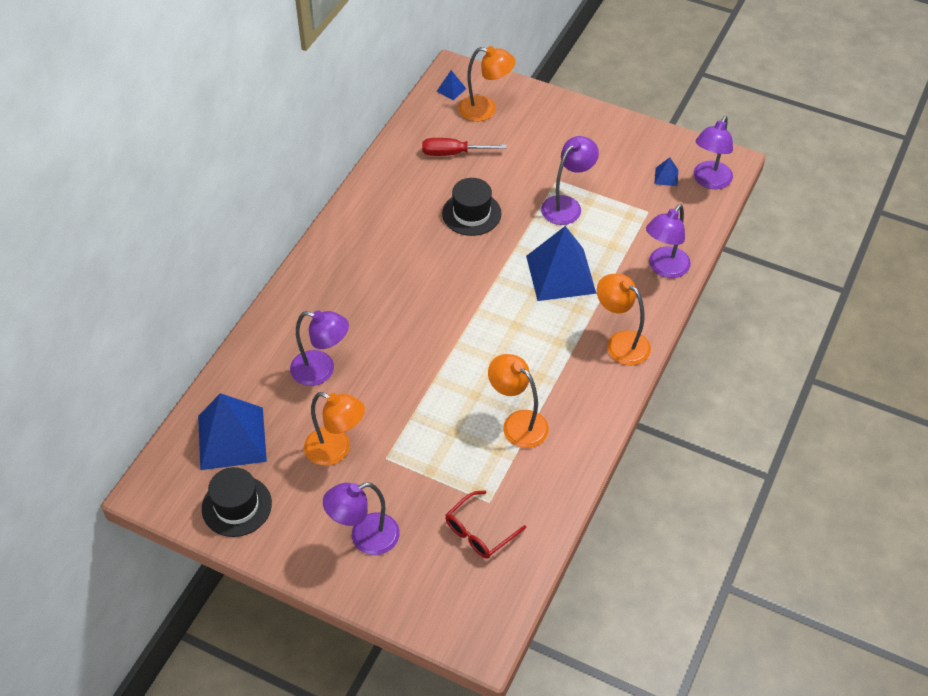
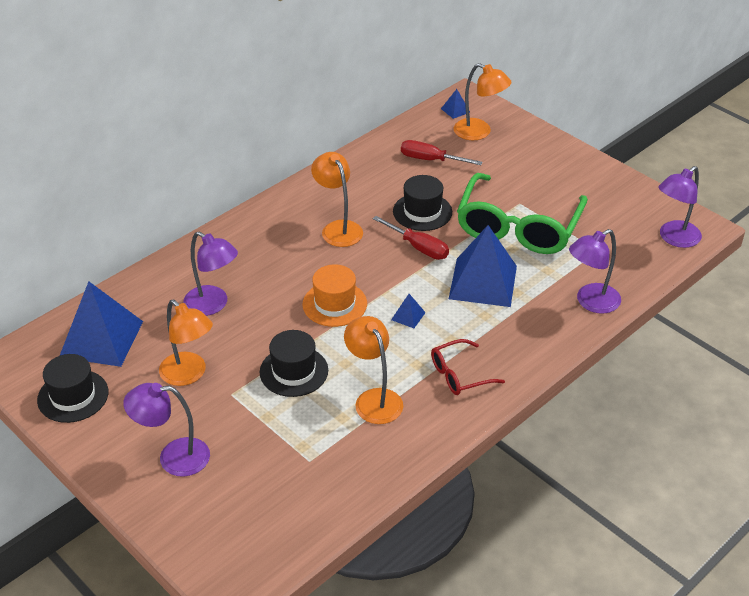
camera: 20 degrees right, 10 degrees down
(432, 417) = (294, 371): none -> black hat
(436, 336) = (334, 304): none -> orange hat
(480, 531) = (286, 484): red glasses -> red glasses (460, 374)
(486, 254) = (419, 248): none -> red screwdriver
(567, 205) = (518, 226): purple lamp -> green glasses
(620, 342) = (513, 356): orange lamp -> orange lamp (338, 228)
(666, 177) = (631, 225): blue pyramid -> blue pyramid (408, 316)

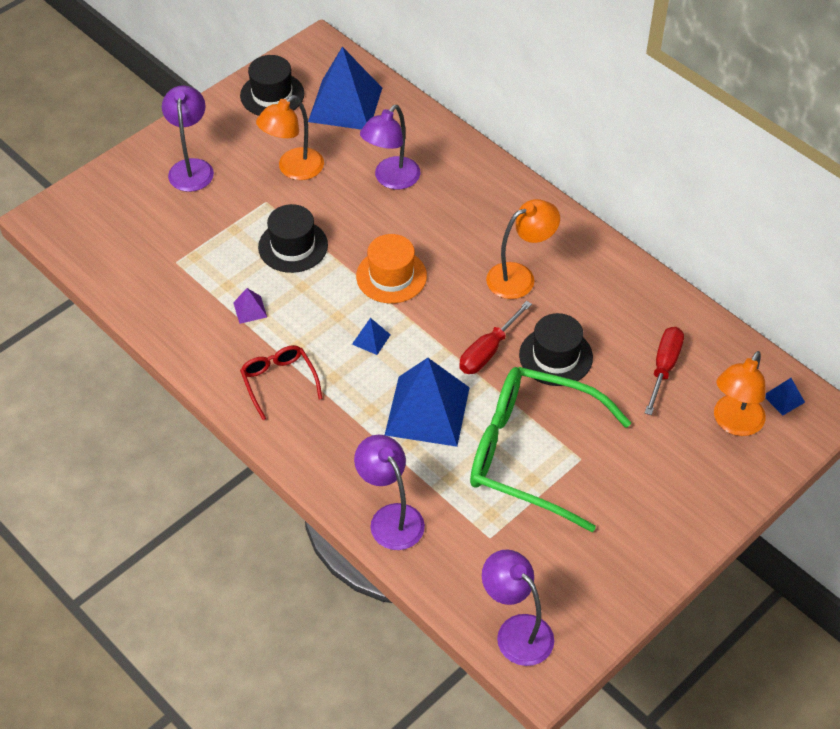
camera: 90 degrees right, 10 degrees up
(374, 399) = (250, 309): orange lamp -> purple pyramid

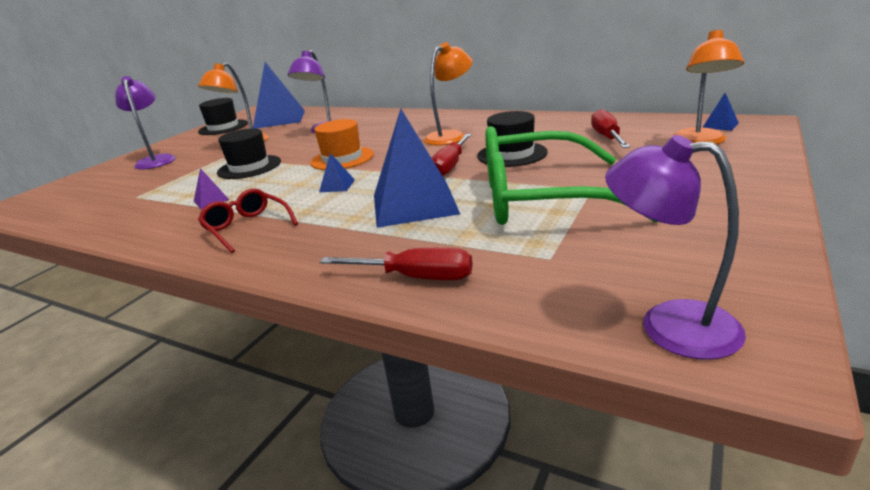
camera: 15 degrees left, 25 degrees down
(390, 518) = (416, 277): purple lamp -> red screwdriver

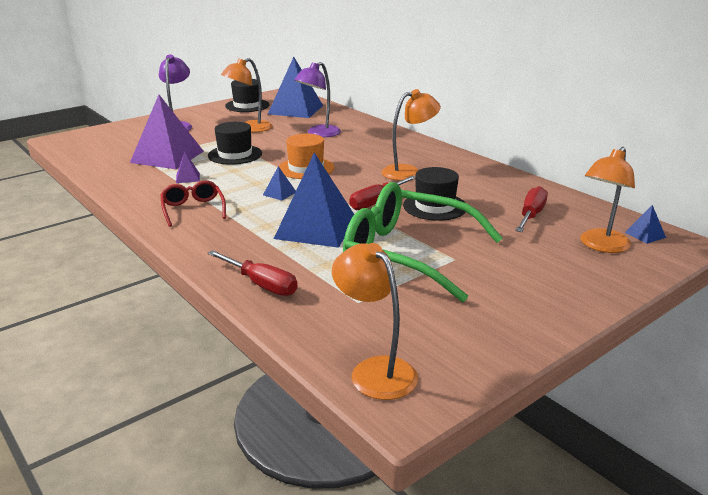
camera: 20 degrees right, 0 degrees up
(167, 188) = (167, 157): none -> purple pyramid
(669, 324) = (375, 370): purple lamp -> orange lamp

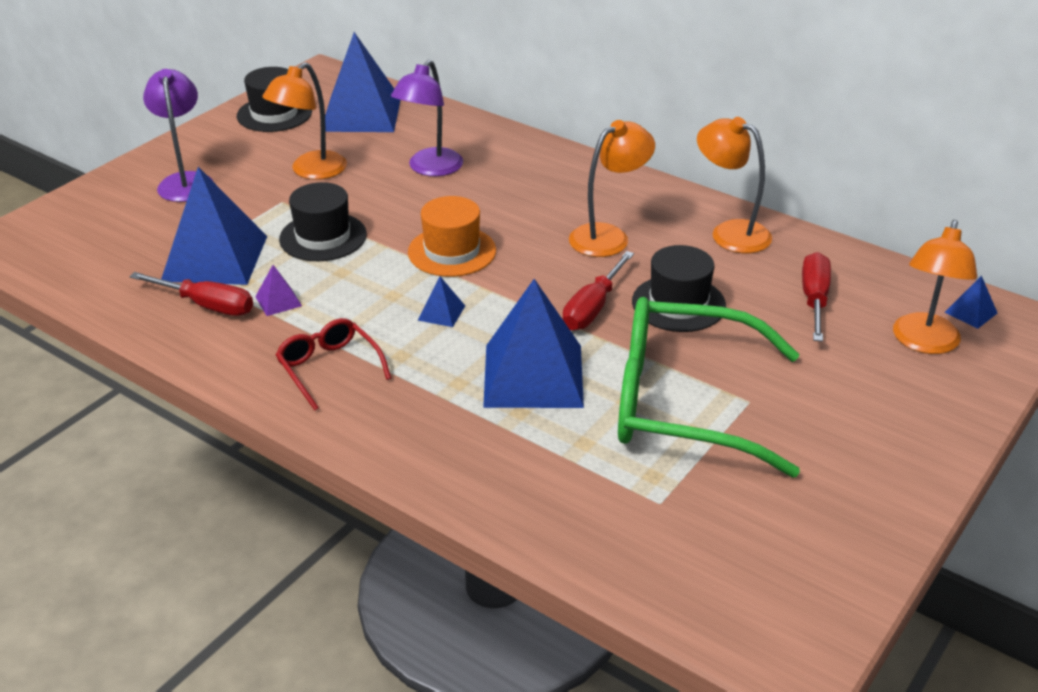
camera: 15 degrees left, 10 degrees up
(167, 157) = (215, 258): purple pyramid -> blue pyramid
(262, 285) = (516, 498): red screwdriver -> red screwdriver (208, 306)
(375, 370) = (736, 611): orange lamp -> orange lamp (730, 233)

